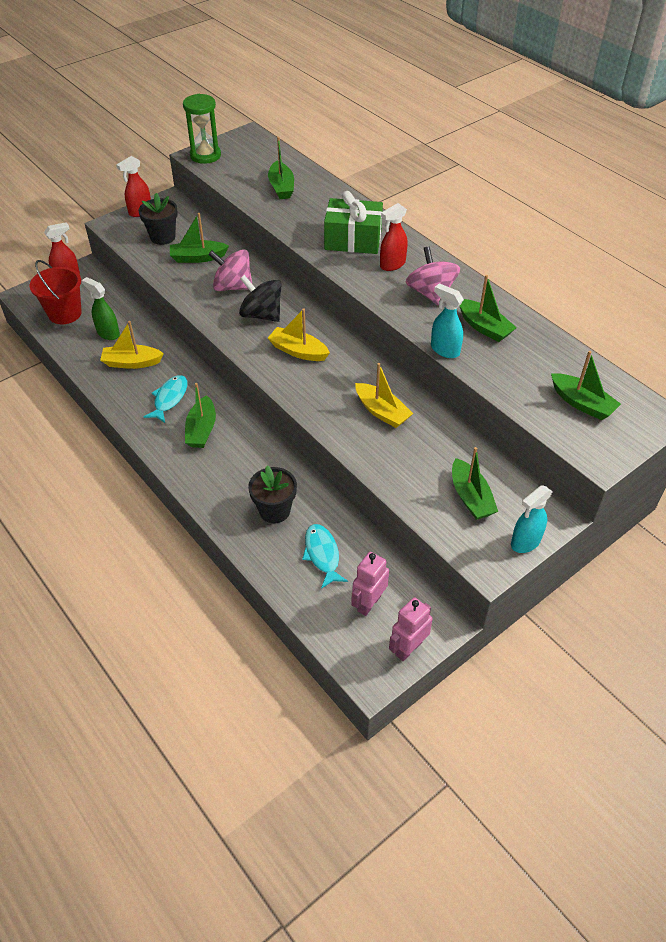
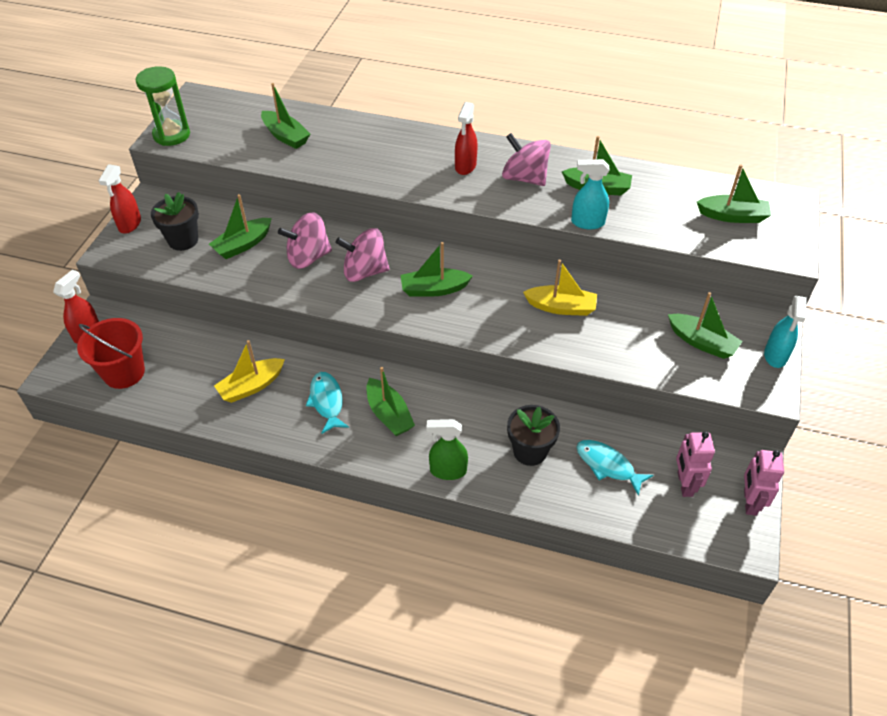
camera: 35 degrees left, 0 degrees up
(108, 333) = (195, 369): green spray bottle -> green spray bottle (447, 471)
(261, 315) = (364, 271): black spinning top -> pink spinning top
(298, 351) = (434, 289): yellow boat -> green boat
(353, 240) = (407, 159): green gift -> none

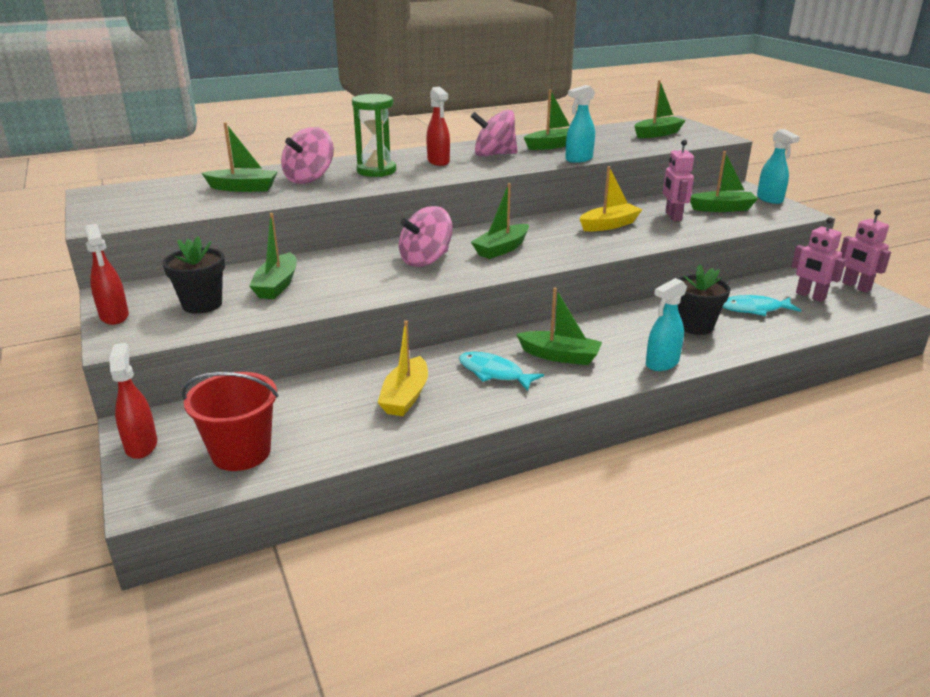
camera: 40 degrees left, 20 degrees down
(171, 135) = (108, 218): green hourglass -> green hourglass (376, 171)
(308, 257) = (358, 270): pink spinning top -> pink spinning top (309, 179)
(447, 471) = (661, 363): green spray bottle -> turquoise spray bottle
(635, 327) = (673, 216): none -> pink robot

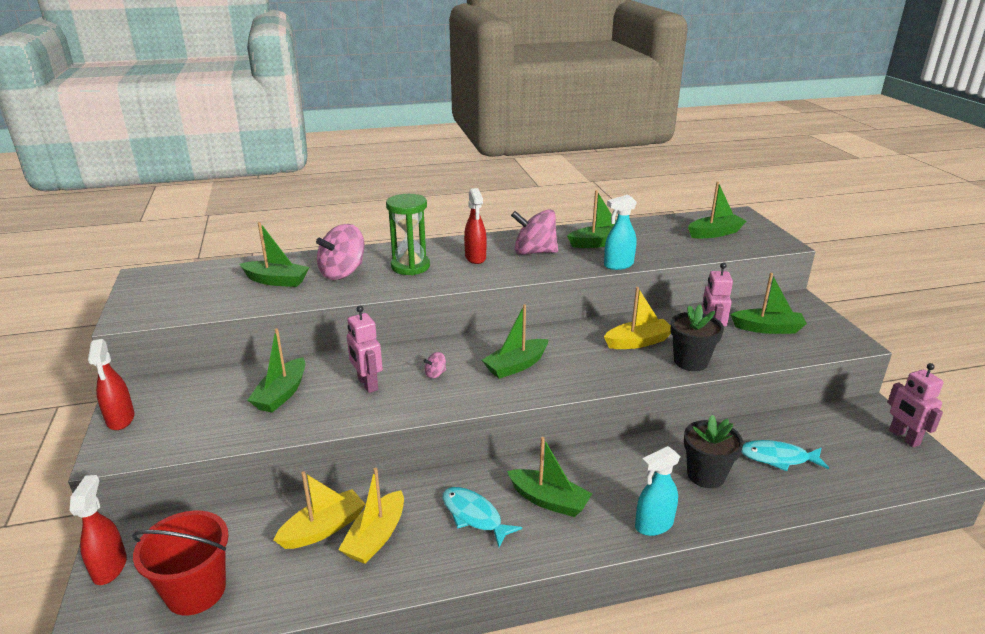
camera: 10 degrees right, 0 degrees up
(202, 304) = (204, 412): black flower pot -> black flower pot (690, 361)
(350, 396) = (323, 528): none -> yellow boat
(426, 260) = (435, 374): pink spinning top -> pink spinning top, size x0.43
(770, 199) = (825, 319): turquoise spray bottle -> none
(810, 296) = (847, 446): pink robot -> pink robot (367, 384)

